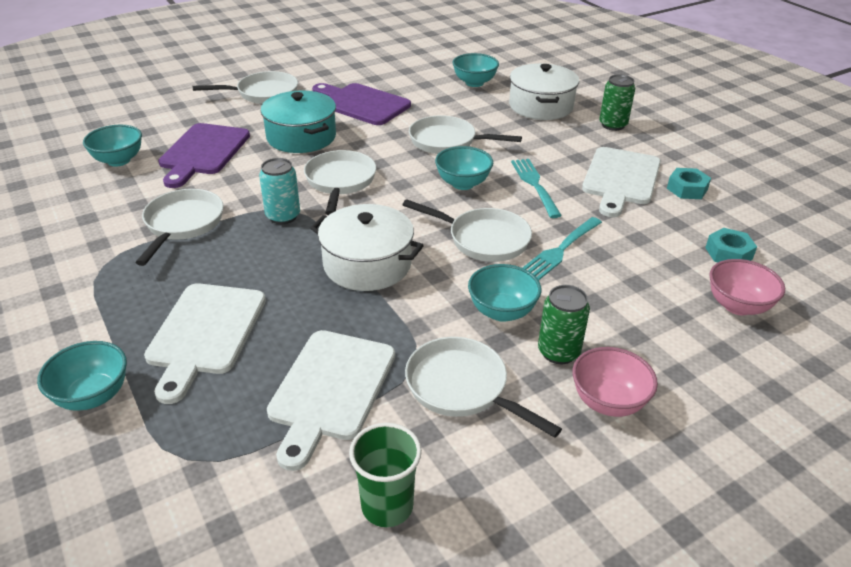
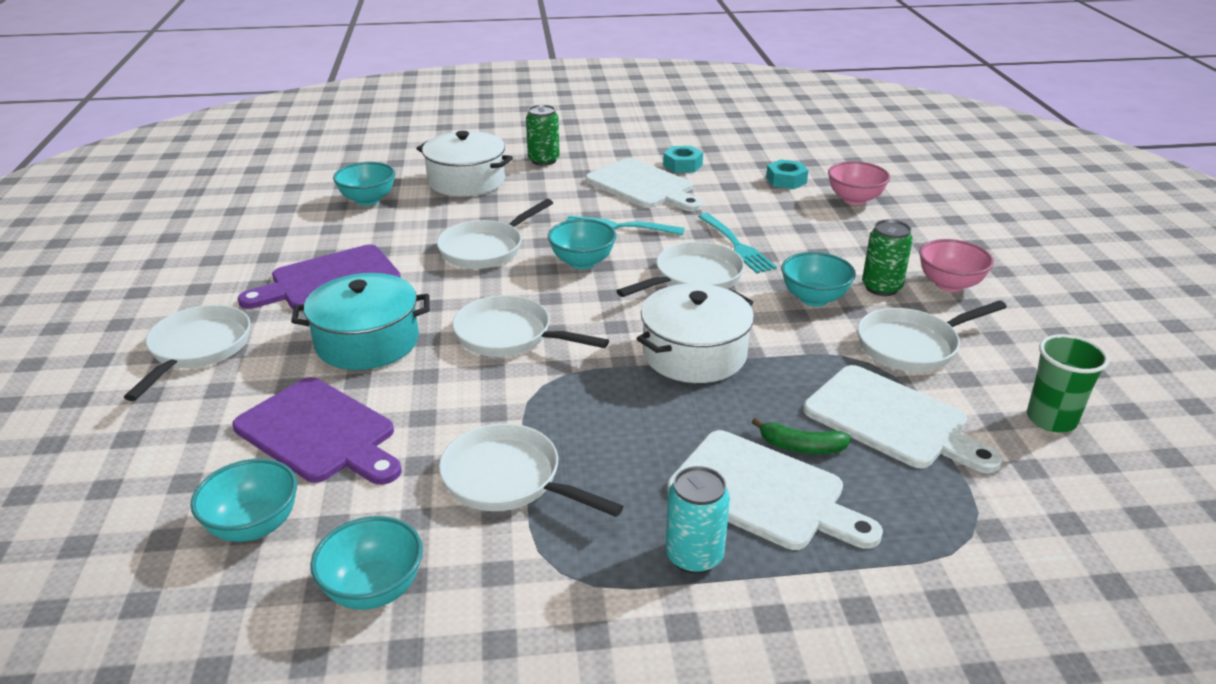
camera: 65 degrees left, 5 degrees down
(93, 396) = (848, 605): turquoise bowl -> turquoise bowl (374, 589)
(268, 342) = (801, 447): none -> green banana
(283, 216) = (554, 392): turquoise can -> turquoise can (694, 556)

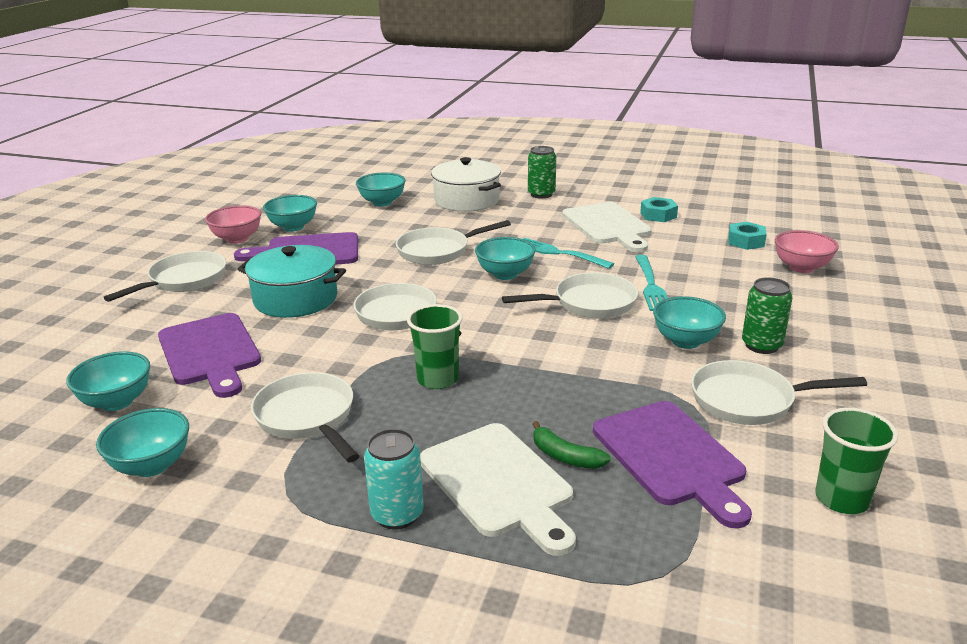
camera: 25 degrees right, 5 degrees down
(282, 251) = (293, 227): none -> turquoise bowl
(611, 398) = (437, 379): none -> green cup
(694, 354) = (536, 362): white pot -> none
(891, 420) = (671, 457): white cutting board -> purple cutting board
(949, 284) = (837, 357): pink bowl -> pink bowl (237, 239)

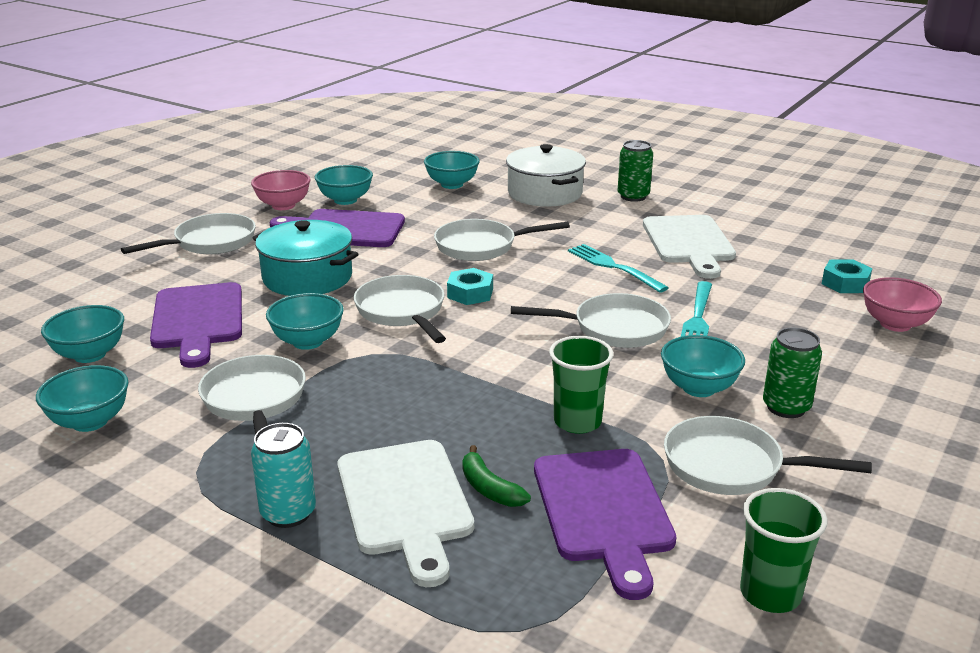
camera: 15 degrees right, 0 degrees up
(437, 379) = (404, 384): green cup -> green cup (577, 422)
(505, 274) = (539, 282): turquoise bowl -> turquoise bowl (308, 341)
(658, 215) = (757, 238): turquoise nut -> turquoise nut (470, 293)

